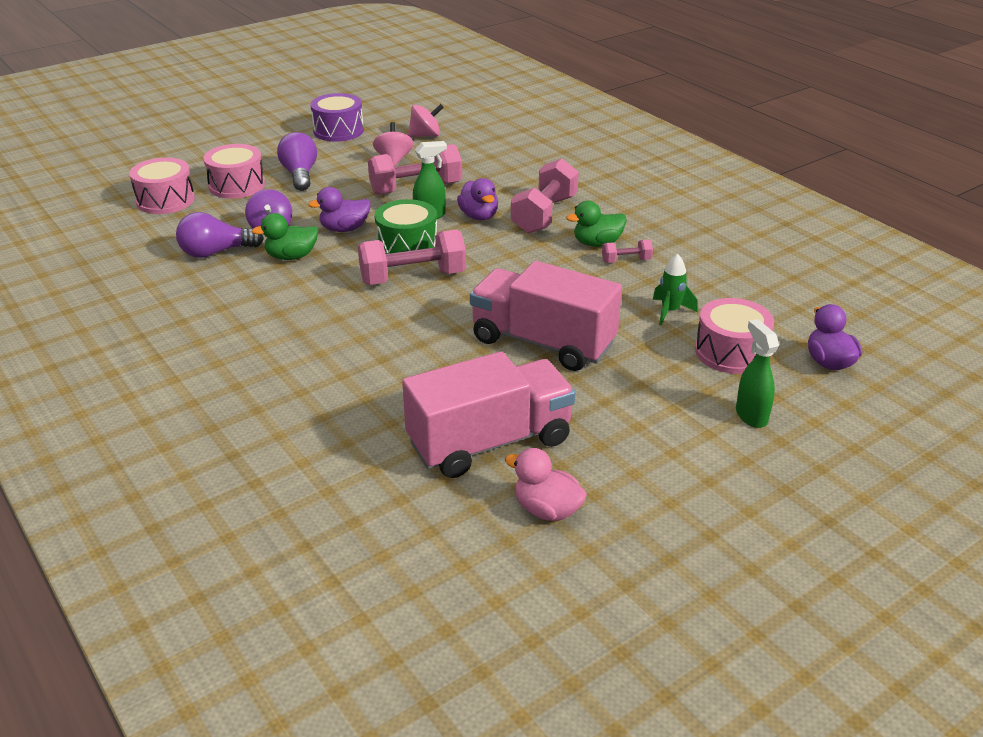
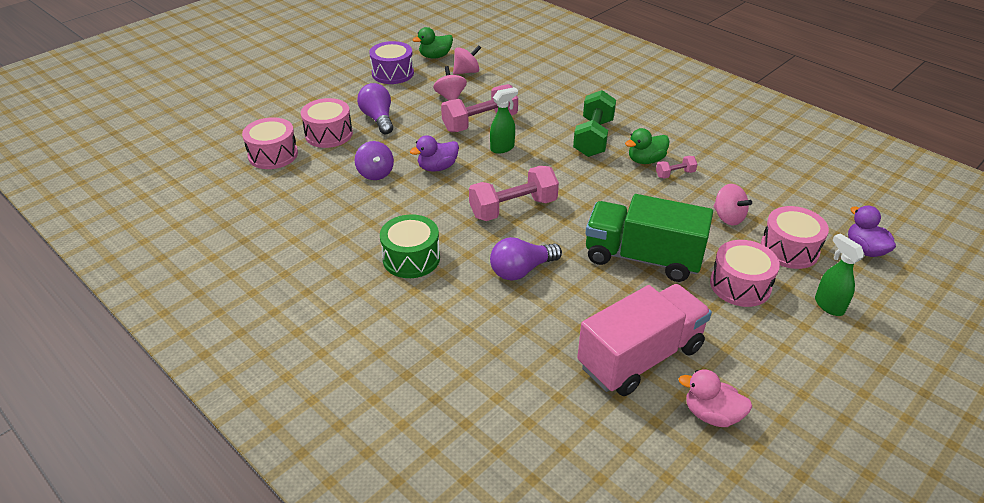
camera: 10 degrees left, 5 degrees up
(216, 252) = (338, 201): purple light bulb -> purple light bulb (521, 270)
(291, 256) = (404, 199): green duck -> green duck (435, 56)
(407, 245) = (495, 178): green drum -> green drum (411, 258)
(479, 216) = (542, 144): purple duck -> none
(543, 342) = (642, 258): pink truck -> green truck
(544, 215) = (593, 138): pink dumbbell -> green dumbbell
(649, 383) = (740, 285): none -> pink drum
(670, 311) = (728, 217): green rocket -> pink spinning top

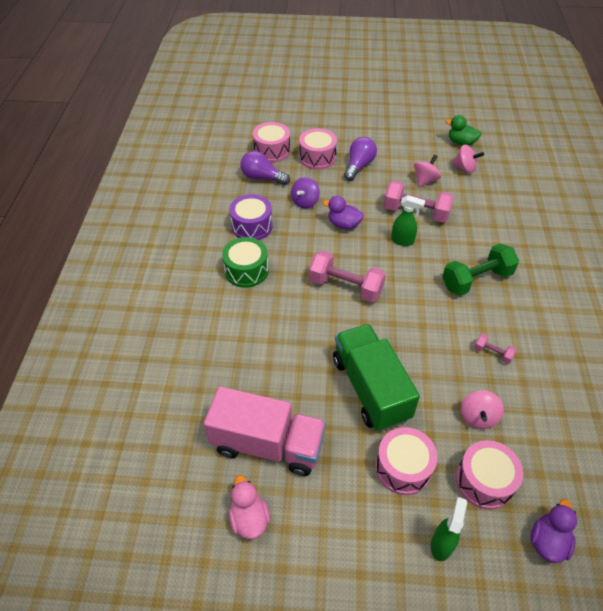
camera: 50 degrees right, 10 degrees up
(392, 73) = (414, 138): purple drum -> purple drum (252, 226)
(521, 270) = (289, 329): purple light bulb -> purple light bulb (262, 178)
(645, 160) = (487, 326): green duck -> none

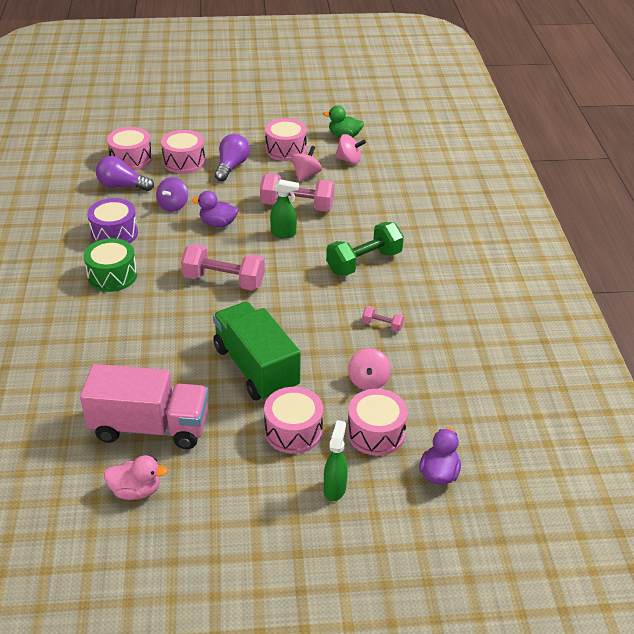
camera: 10 degrees left, 10 degrees down
(249, 518) = (136, 491): pink duck -> pink duck turned 120 degrees clockwise
(408, 153) = (286, 150): none -> pink drum

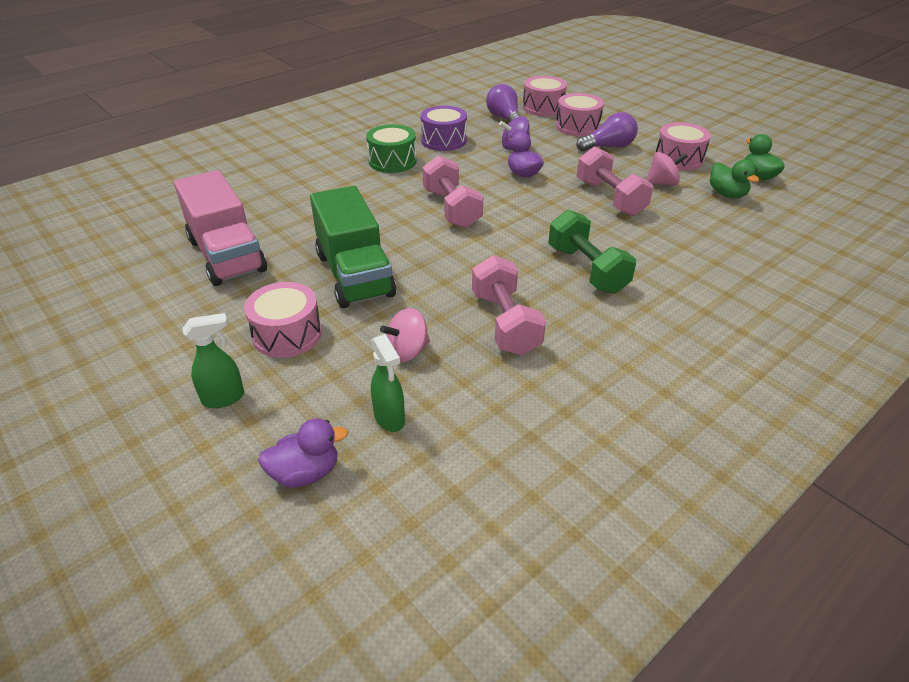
camera: 55 degrees right, 0 degrees up
(136, 491) = (144, 282): pink duck -> none
(256, 368) = (354, 275): green truck -> green truck turned 135 degrees clockwise
(284, 233) = (560, 209): green spray bottle -> green spray bottle (389, 419)
(349, 160) = (727, 194): pink spinning top -> green duck
(364, 262) = (587, 269): green dumbbell -> green dumbbell turned 45 degrees clockwise
(376, 433) = (331, 392): pink drum -> none
(382, 325) = (505, 323): pink dumbbell -> pink dumbbell, size x2.08

